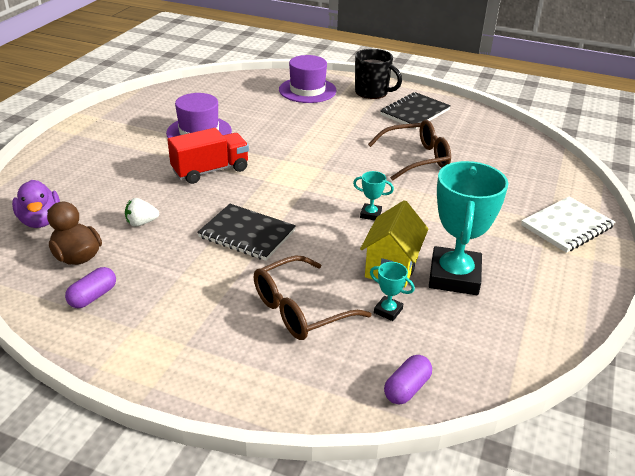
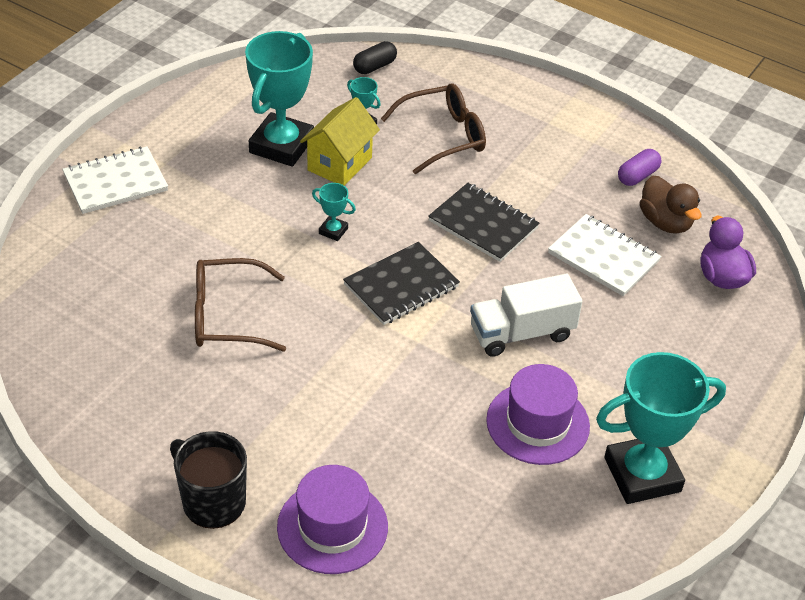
camera: 170 degrees left, 10 degrees up
(136, 119) = (642, 474): none -> turquoise trophy
(141, 223) = (603, 257): white strawberry -> white notebook
(210, 170) = (521, 333): red truck -> white truck
(407, 388) = (374, 66): purple capsule -> black capsule
(415, 112) = (168, 427): black notebook -> black notebook (401, 286)

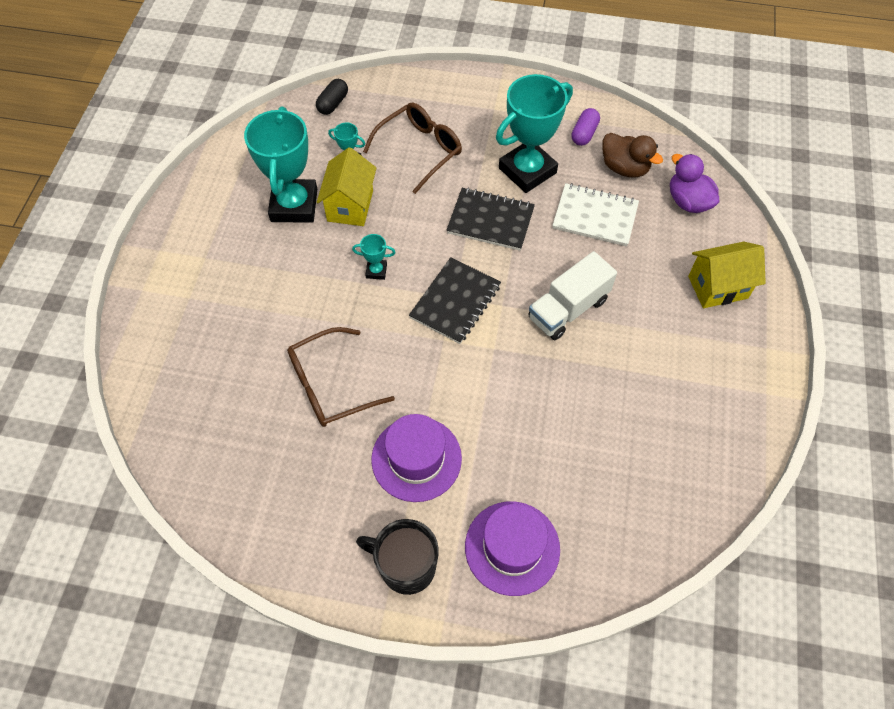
camera: 20 degrees left, 15 degrees up
(115, 182) = (171, 292): white notebook -> none
(537, 423) = (619, 386): purple hat -> purple hat (416, 458)
(642, 474) = (716, 399): turquoise trophy -> turquoise trophy (527, 170)
(708, 369) = (717, 287): none -> yellow house

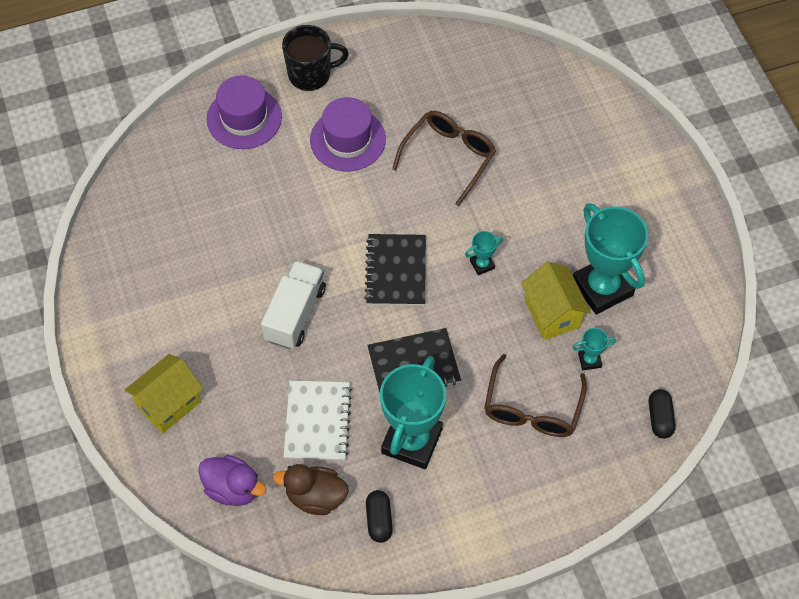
camera: 150 degrees right, 0 degrees up
(584, 134) = (379, 520): purple capsule -> black capsule
(595, 216) = (317, 422): white notebook -> white notebook turned 75 degrees counterclockwise

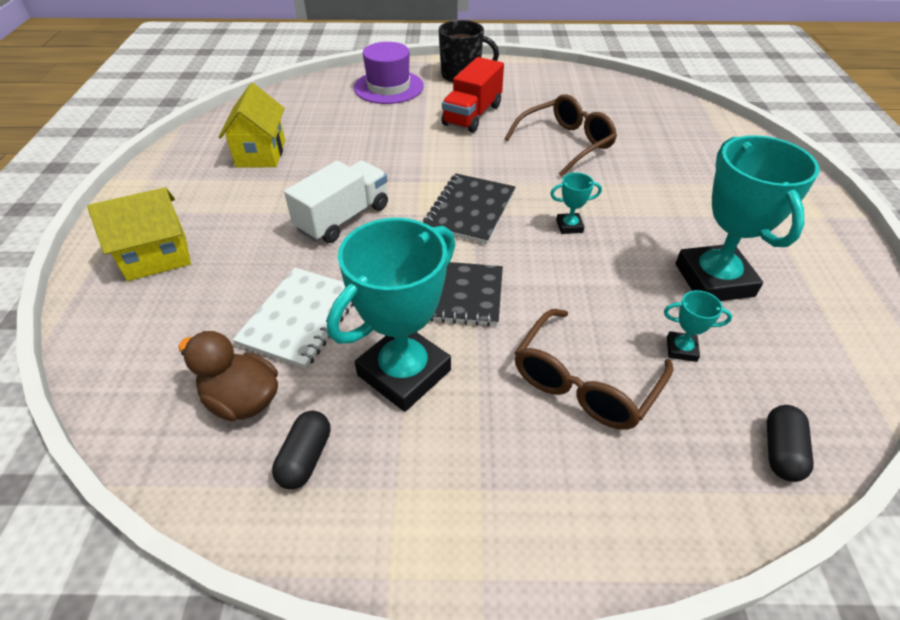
camera: 20 degrees right, 15 degrees down
(233, 488) = (153, 358): purple duck -> none
(347, 140) = (472, 115): purple hat -> red truck
(552, 313) = (641, 289): yellow house -> yellow house (261, 154)

